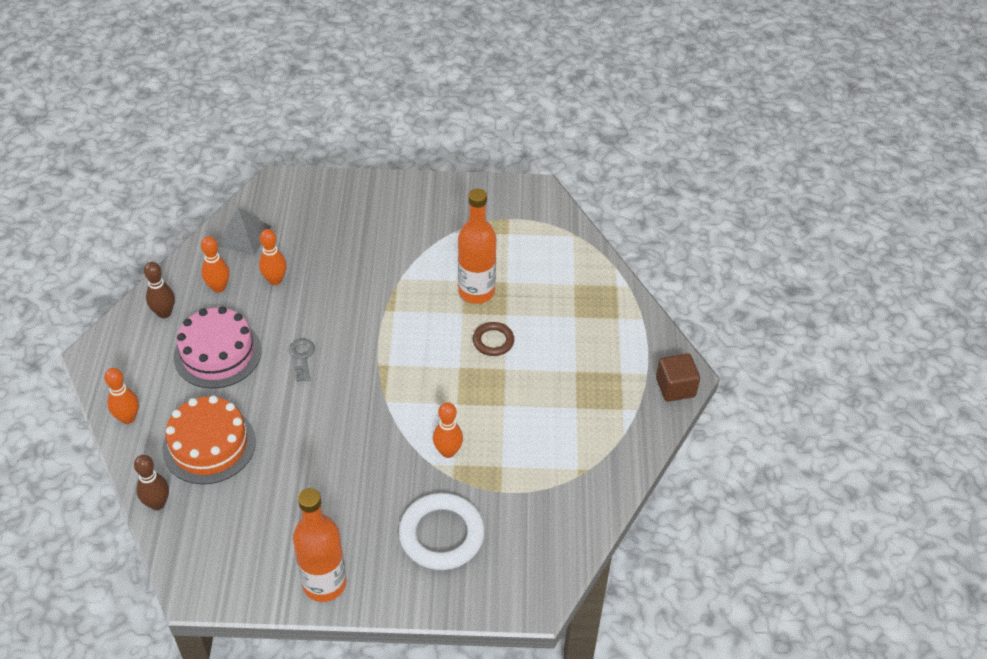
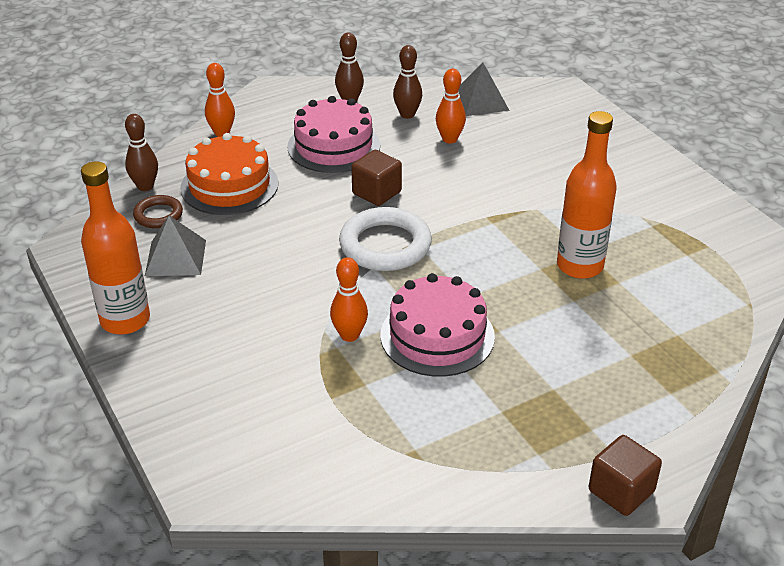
camera: 60 degrees right, 10 degrees down
(218, 287) = (407, 114): orange bowling pin -> brown bowling pin
(274, 520) = (176, 258): none -> grey pyramid
(302, 357) = (376, 193): grey key -> brown cube
(441, 535) = (240, 376): white ring -> white ring (385, 245)
(485, 403) = (437, 335): none -> pink cake
(493, 341) = (527, 306): brown ring -> brown ring (158, 215)

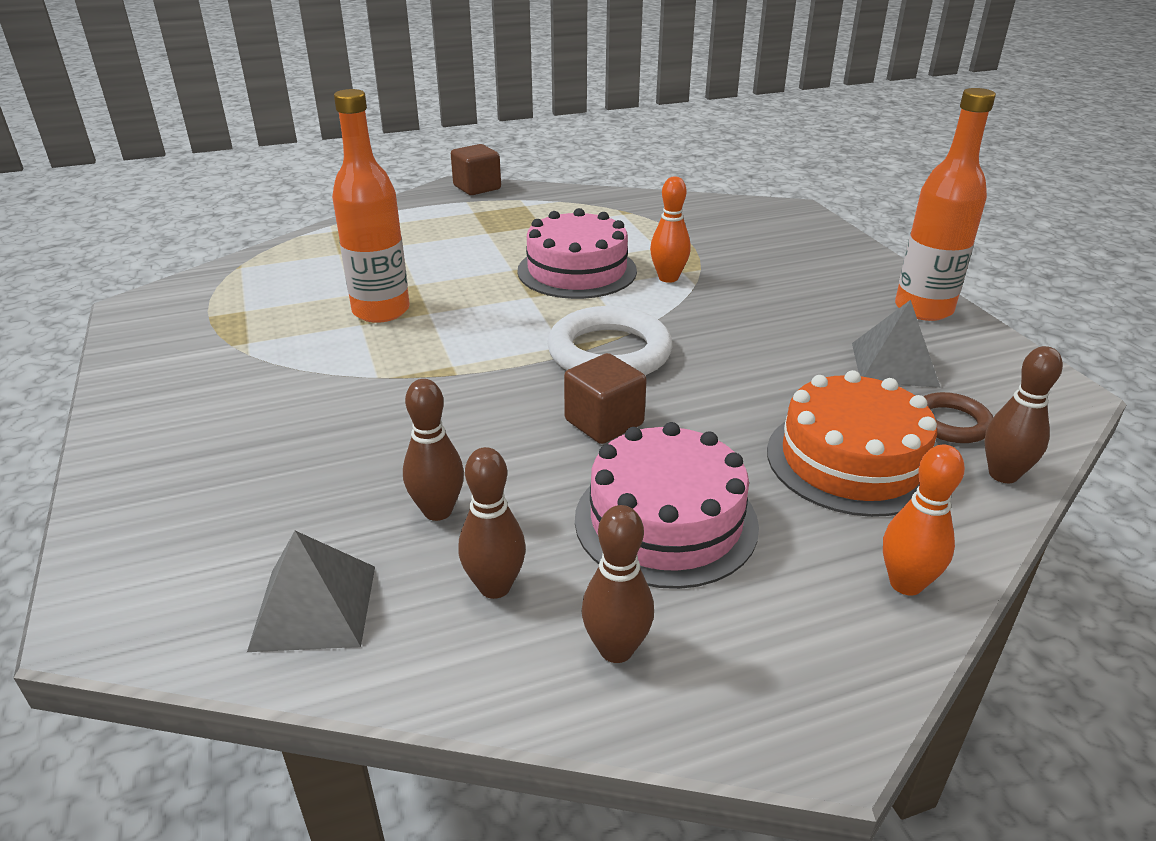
camera: 170 degrees left, 5 degrees down
(449, 139) = (438, 511): orange bowling pin -> brown bowling pin

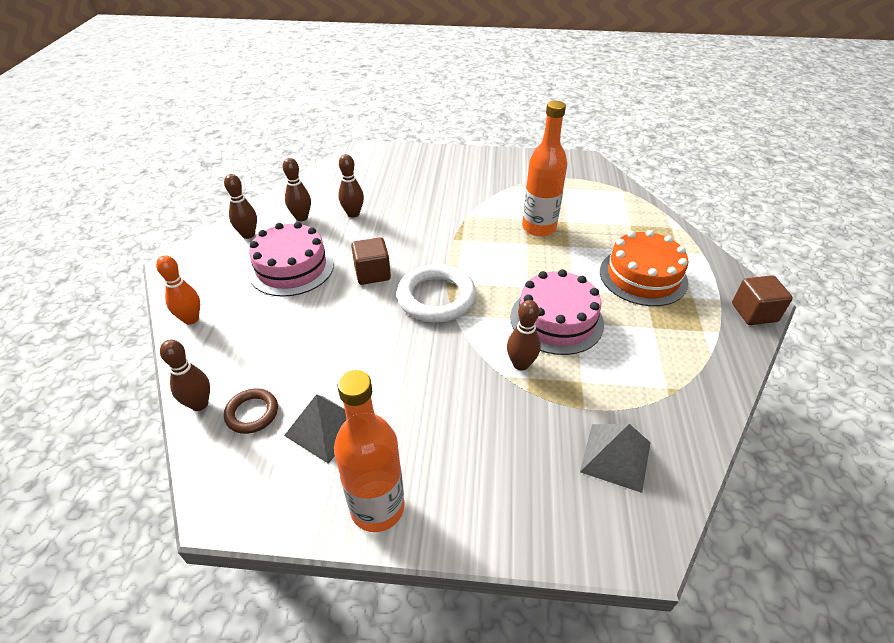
camera: 115 degrees right, 10 degrees up
(314, 607) = (329, 183): grey pyramid -> grey pyramid (615, 456)
(668, 278) = (521, 364): orange bowling pin -> brown bowling pin
(851, 460) = (267, 347): orange cake -> orange cake (643, 276)

